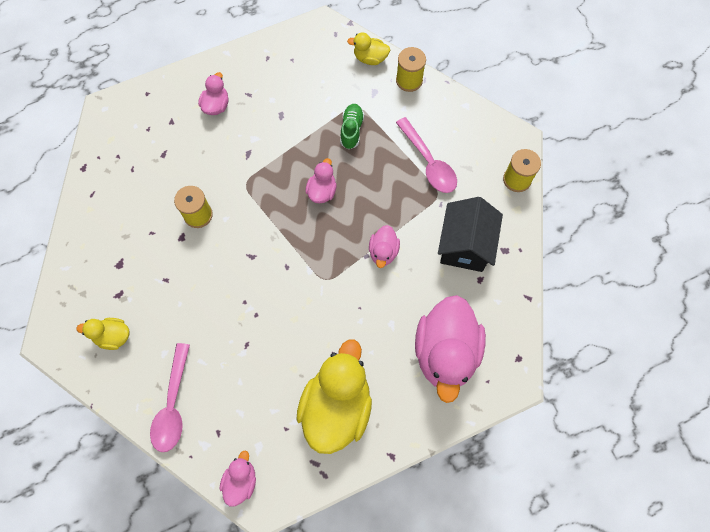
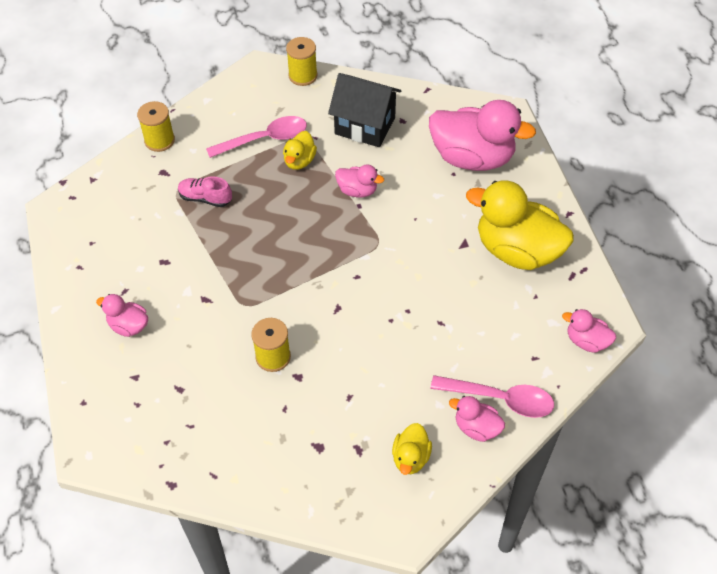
camera: 80 degrees left, 15 degrees down
(322, 191) = (273, 234): pink duck -> pink duck (476, 428)
(351, 130) = (205, 198): green shoe -> pink shoe
(370, 58) = (118, 170): yellow duck -> yellow duck (299, 161)

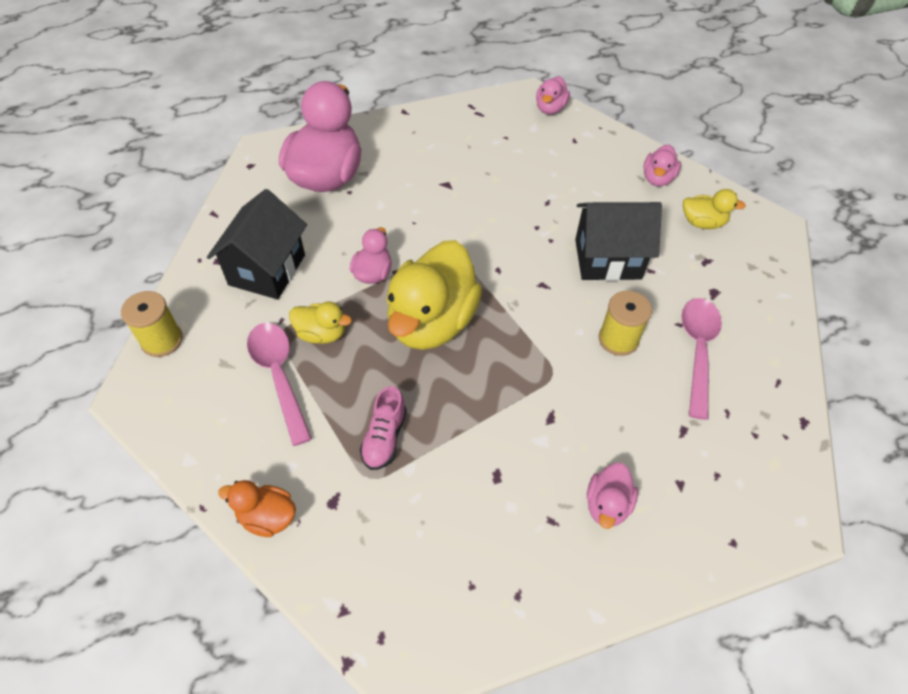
camera: 95 degrees left, 0 degrees up
(159, 140) = (267, 517): yellow spool -> orange duck
(365, 363) = (608, 259): none -> black house
(500, 399) = (623, 163): pink spoon -> pink spoon (697, 351)
(517, 250) = (452, 147): yellow duck -> yellow duck (432, 321)

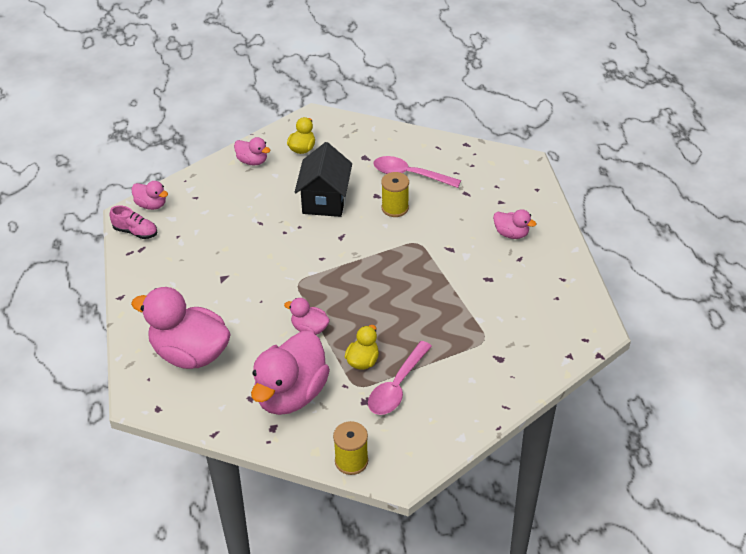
camera: 80 degrees left, 10 degrees down
(267, 270) = (291, 394): black house -> pink duck
(267, 517) = (507, 392): orange duck -> none
(279, 376) = (397, 386): pink spoon -> pink spoon turned 45 degrees counterclockwise
(384, 438) = (455, 330): pink shoe -> pink shoe (135, 232)
(432, 321) = (363, 298): yellow duck -> none

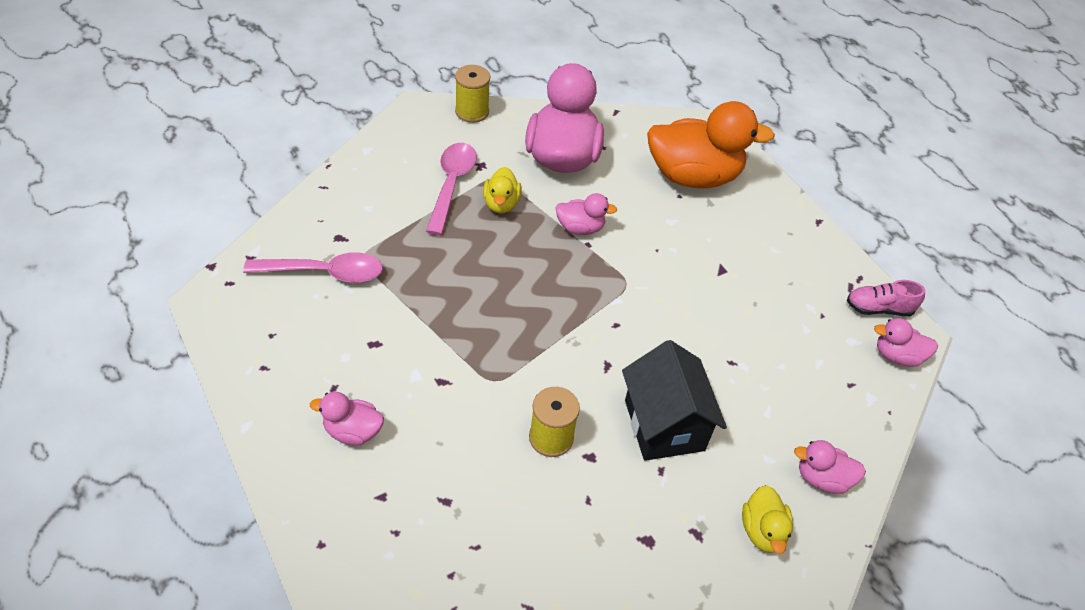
camera: 155 degrees right, 5 degrees up
(190, 353) = (693, 176): pink duck -> orange duck
(410, 175) = (554, 518): pink spoon -> pink spoon (324, 272)

